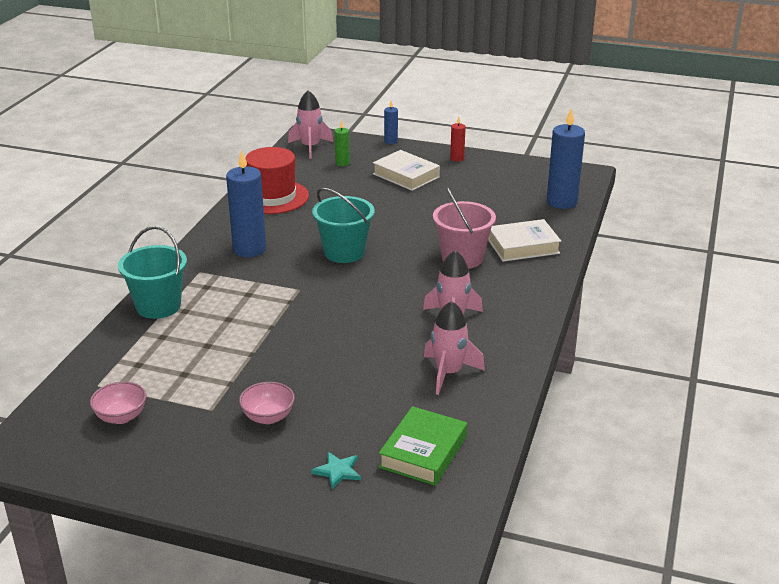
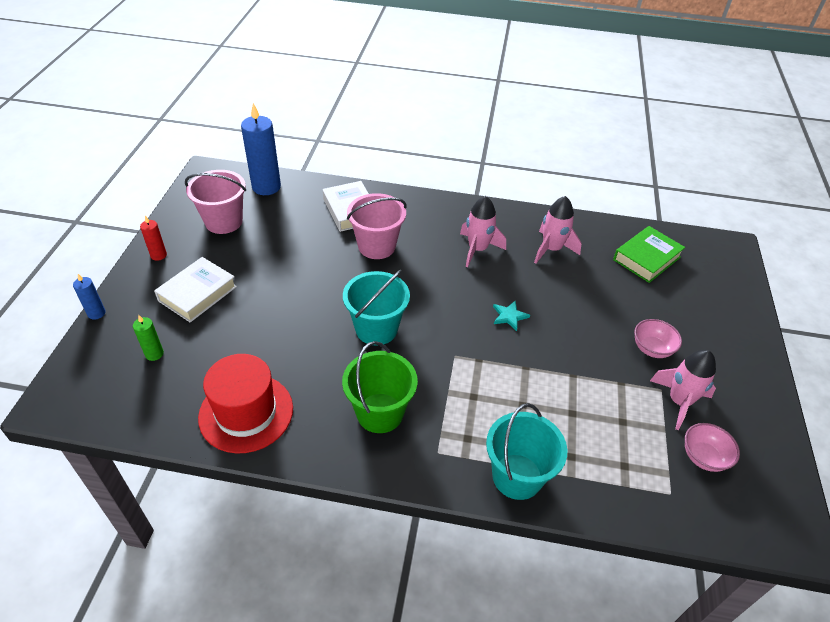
camera: 100 degrees left, 15 degrees up
(249, 249) = (380, 413): blue candle -> green bucket
(310, 147) = (96, 394): pink rocket -> pink rocket (679, 401)
(337, 471) = (689, 300): turquoise star -> turquoise star (509, 316)
(423, 452) = (646, 258): green book -> green book turned 60 degrees counterclockwise
(503, 183) = (223, 221): none -> pink bucket

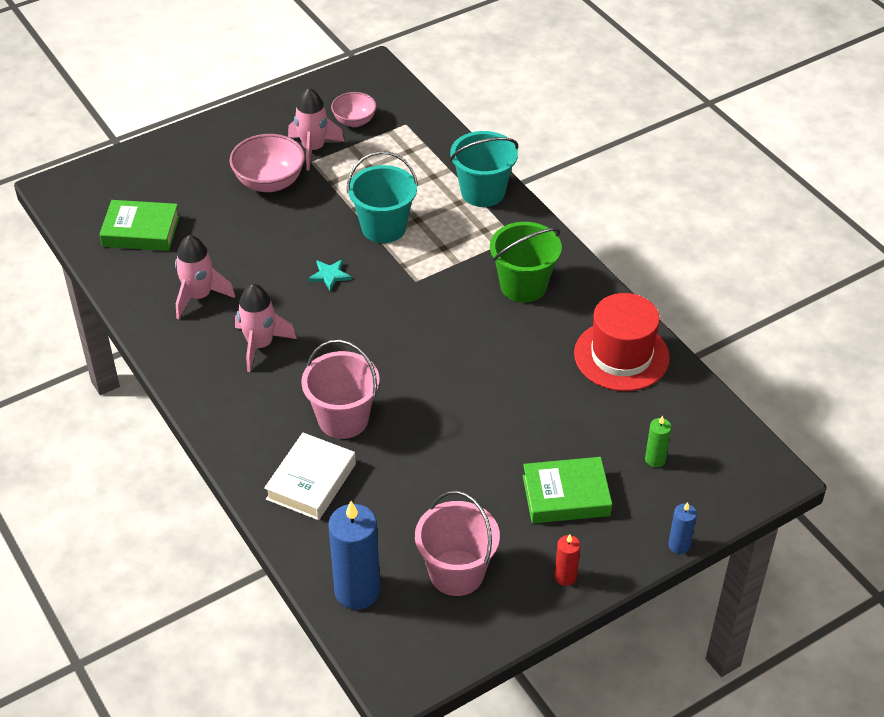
camera: 130 degrees left, 0 degrees up
(197, 293) = (566, 496): white book -> green book
(376, 329) = (447, 344): turquoise bucket -> turquoise bucket (383, 227)
(652, 349) = (269, 182): pink bowl -> pink bowl, size x1.58

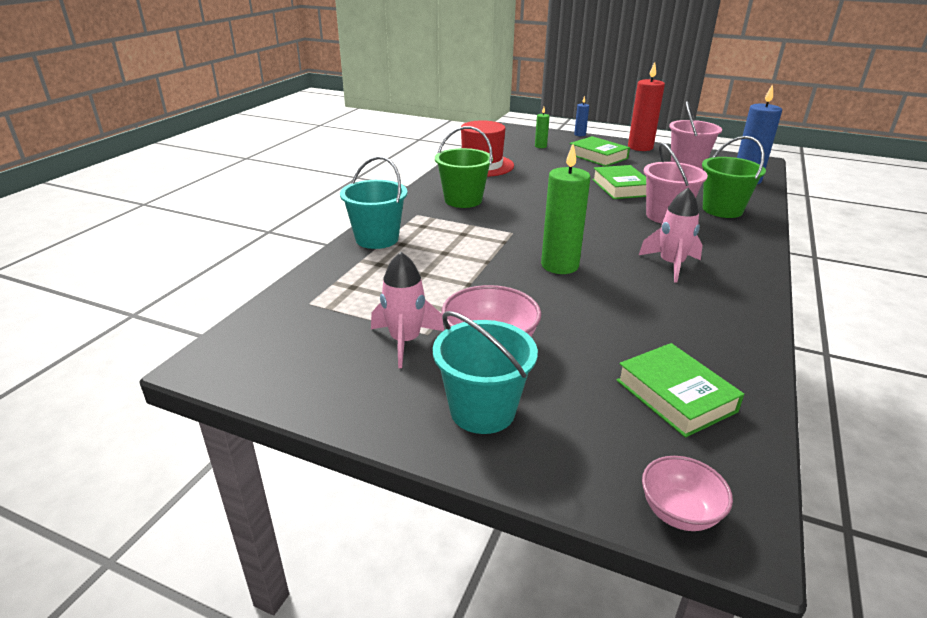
camera: 125 degrees left, 15 degrees down
(199, 296) = (681, 314): pink rocket -> none
(311, 481) = (722, 210): white book -> green bucket
(329, 275) = (559, 265): turquoise star -> green candle
(354, 121) = (330, 335): pink bowl -> pink bowl (679, 512)
(383, 227) = (473, 263): turquoise bucket -> turquoise bucket (482, 411)
(445, 439) = (621, 187): none -> green book
(565, 577) = (640, 147): red candle -> red candle, size x2.03

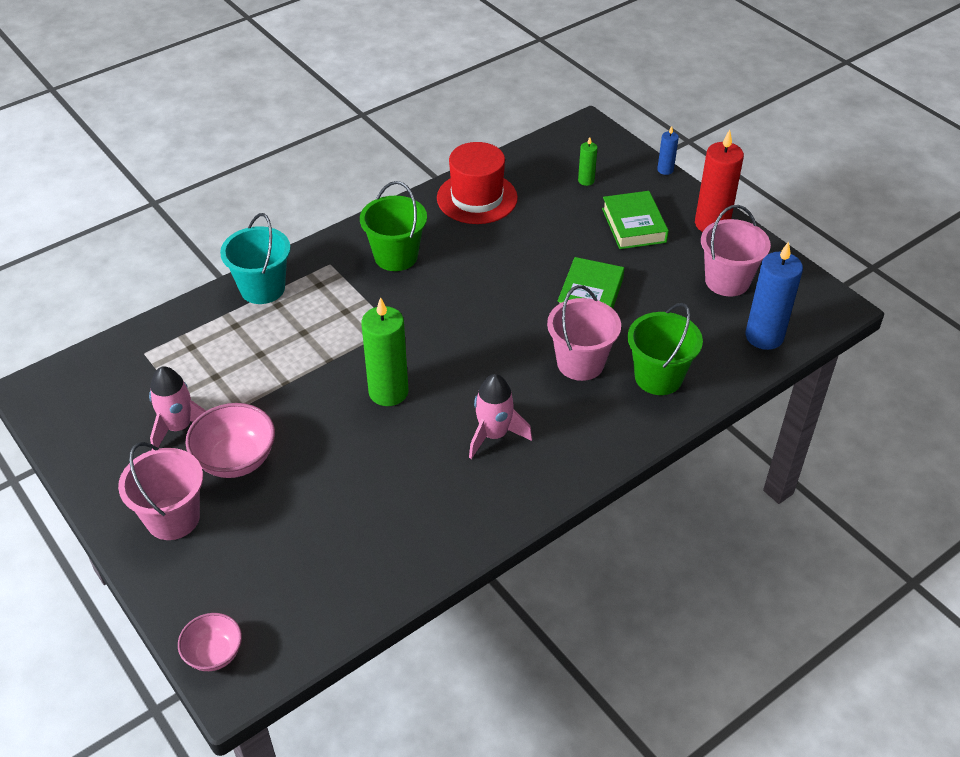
camera: 30 degrees right, 15 degrees up
(482, 411) = (173, 518): turquoise bucket -> pink bucket
(675, 395) = (319, 571): green book -> none

